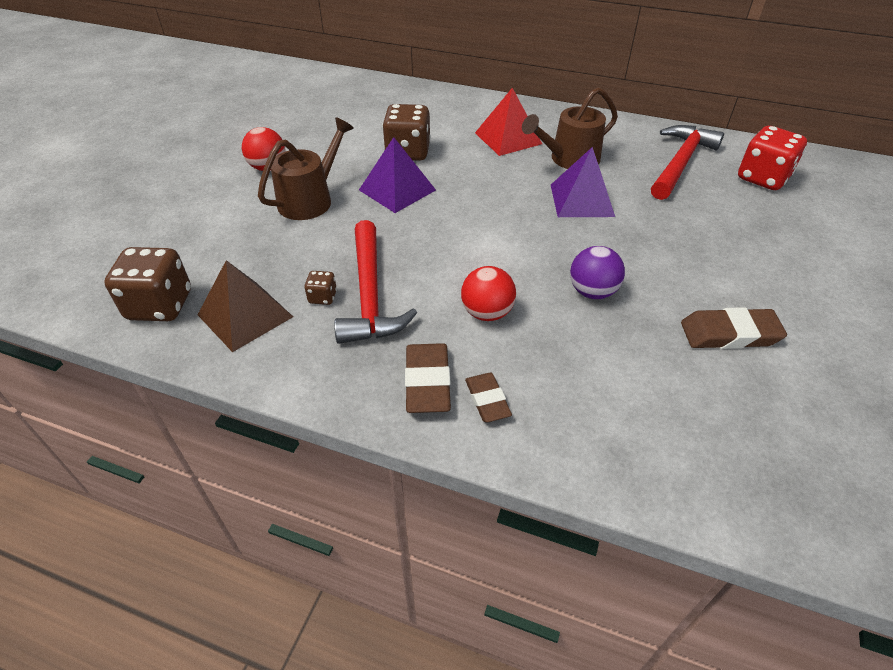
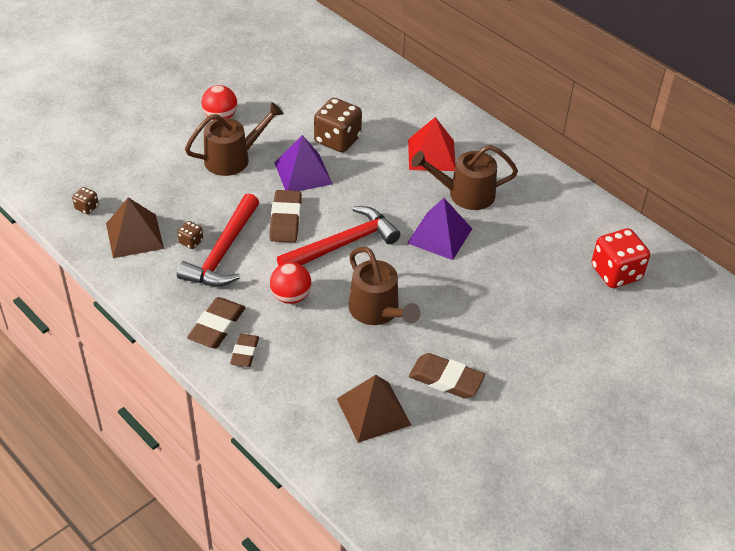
camera: 25 degrees right, 0 degrees up
(160, 305) = (87, 207): brown dice -> brown dice, size x0.47
(415, 238) = (285, 220): none -> brown eraser
(592, 292) = (377, 311): purple ball -> brown watering can
(680, 163) = (558, 232): red hammer -> red hammer (343, 244)
(695, 405) = (373, 411): none -> brown pyramid

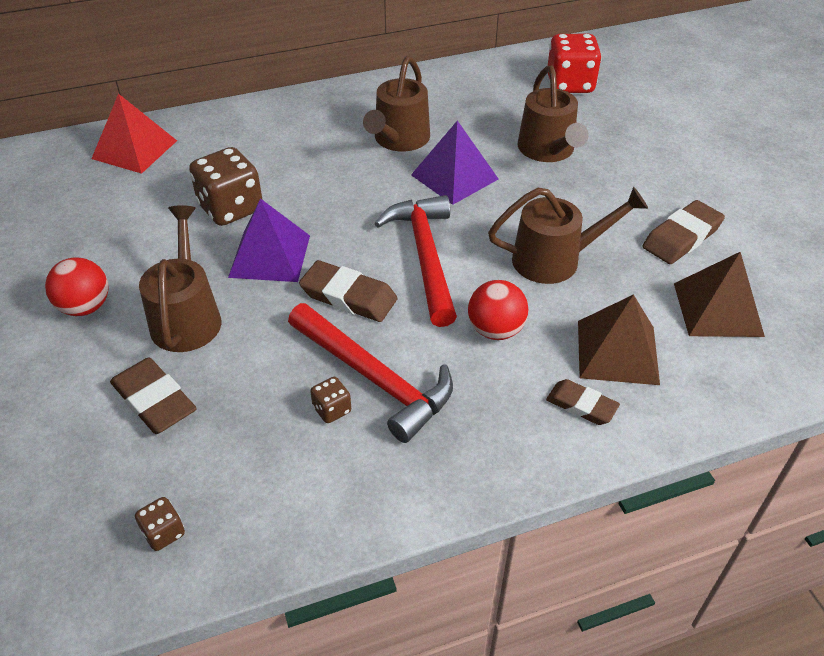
camera: 65 degrees left, 0 degrees up
(134, 236) = (276, 479): brown pyramid -> brown pyramid (617, 351)
(217, 326) = (519, 423): brown eraser -> brown eraser (154, 400)
(431, 155) = (316, 144): red pyramid -> red pyramid (134, 149)
(508, 279) = (548, 150): none -> brown watering can

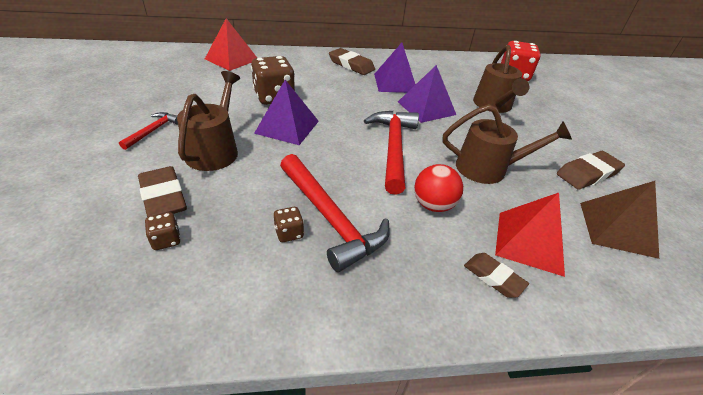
camera: 10 degrees right, 5 degrees down
(85, 307) = (153, 131): red ball -> red hammer
(164, 533) = (113, 297): brown dice -> brown dice (166, 240)
(348, 296) = (331, 161): brown eraser -> brown eraser (351, 65)
(399, 140) = (395, 83): brown watering can -> purple pyramid
(617, 351) = (529, 242): brown pyramid -> red pyramid

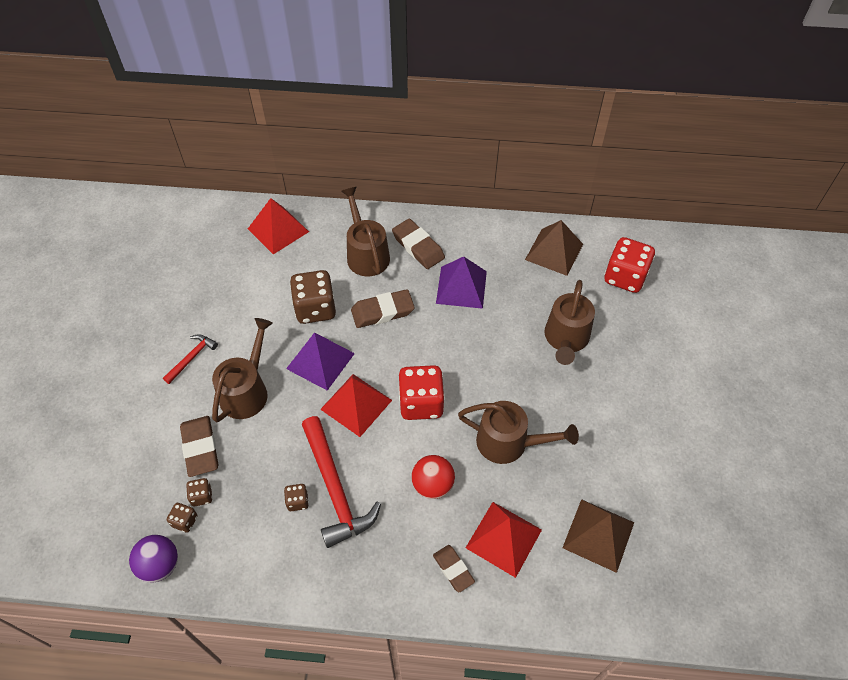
camera: 15 degrees right, 15 degrees up
(102, 324) = (160, 565): none -> purple ball
(143, 268) = (185, 521): none -> brown dice
(310, 69) = (366, 254): none -> brown watering can
(331, 153) = (356, 404): none -> red pyramid
(393, 148) = (421, 403): red hammer -> red dice
(426, 108) = (481, 338): purple pyramid -> none
(455, 66) = (554, 252): none -> brown pyramid
(587, 174) = (615, 461): brown eraser -> brown eraser (382, 311)

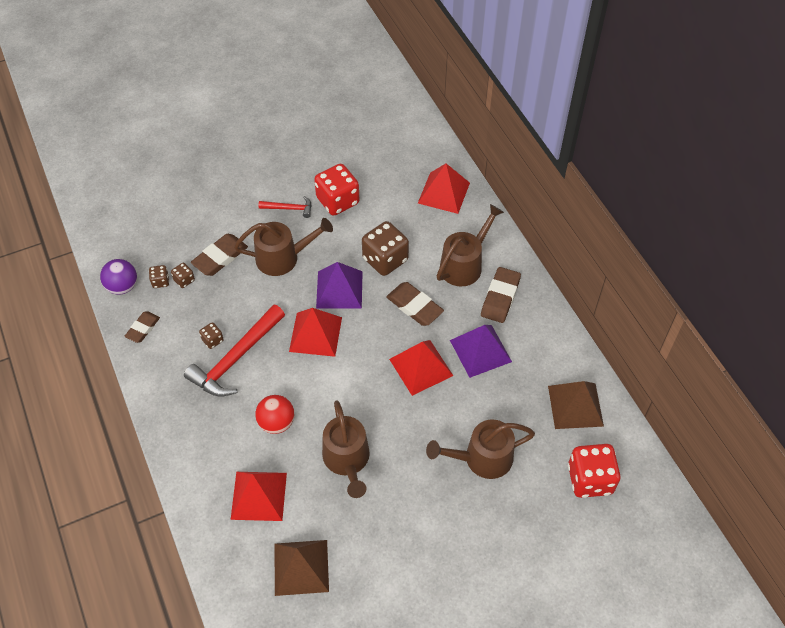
camera: 60 degrees right, 0 degrees up
(421, 403) = (345, 378): red dice -> red dice (338, 201)
(449, 338) = (421, 367): none -> red pyramid
(453, 569) = (214, 471): brown eraser -> brown eraser (143, 328)

